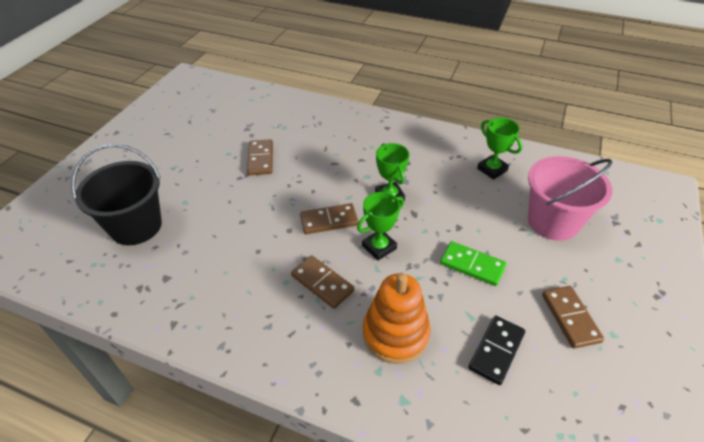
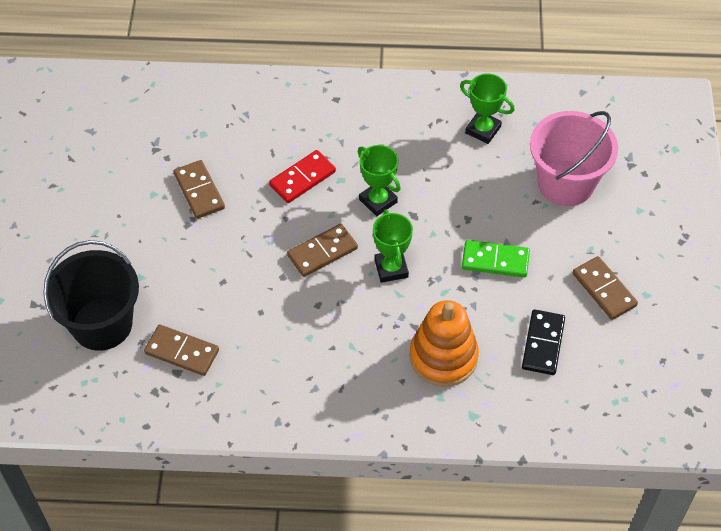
camera: 20 degrees left, 10 degrees up
(322, 283) = (348, 327): brown domino -> brown domino (182, 352)
(339, 169) = (302, 178): none -> red domino
(379, 247) = (391, 268): green trophy -> green trophy turned 45 degrees counterclockwise

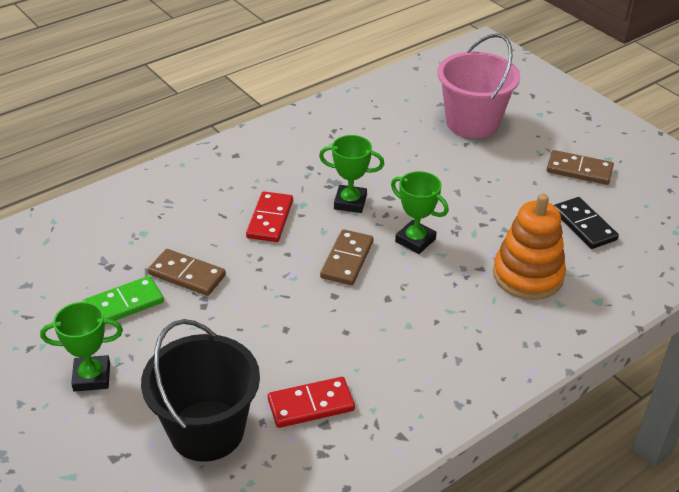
camera: 40 degrees left, 15 degrees down
(182, 352) = (311, 405): brown domino -> red domino
(483, 130) = (374, 120): green trophy -> green trophy (92, 377)
(495, 261) = (485, 193): green domino -> green domino (124, 304)

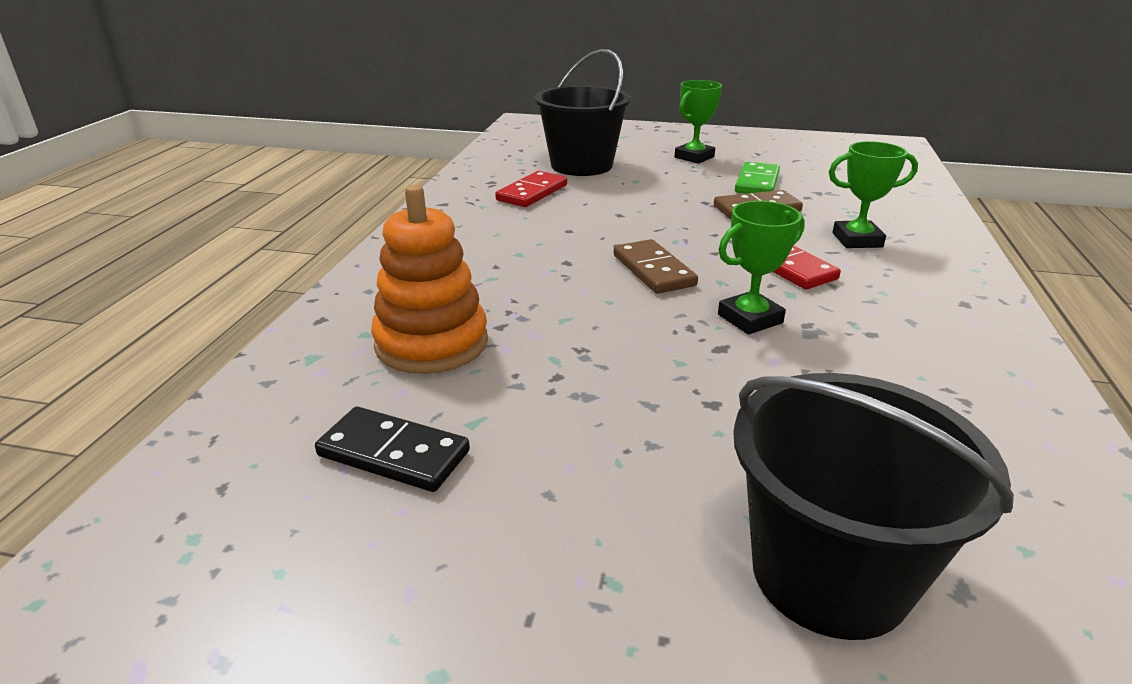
camera: 140 degrees right, 10 degrees down
(415, 240) = (613, 317): green trophy -> green trophy (857, 240)
(472, 122) = (829, 574): pink bucket -> black bucket
(579, 170) = (483, 581): brown domino -> none

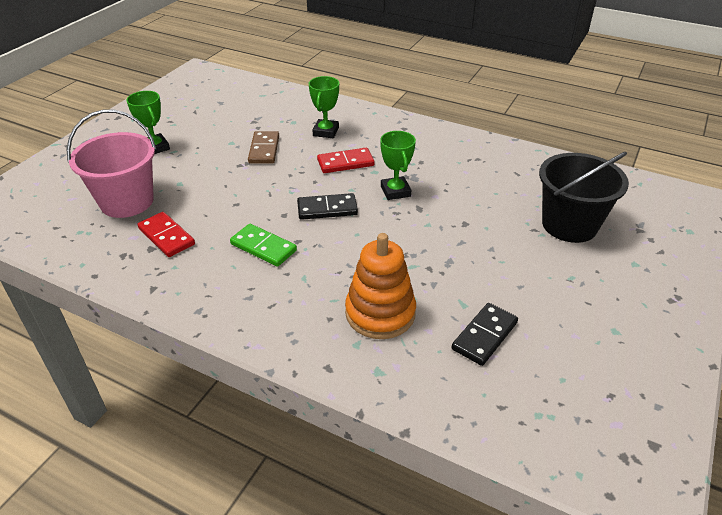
camera: 75 degrees left, 10 degrees up
(581, 165) = (127, 201): black bucket -> pink bucket
(653, 270) = (327, 209): brown domino -> black domino
(757, 182) = (223, 137): green domino -> green domino (263, 247)

